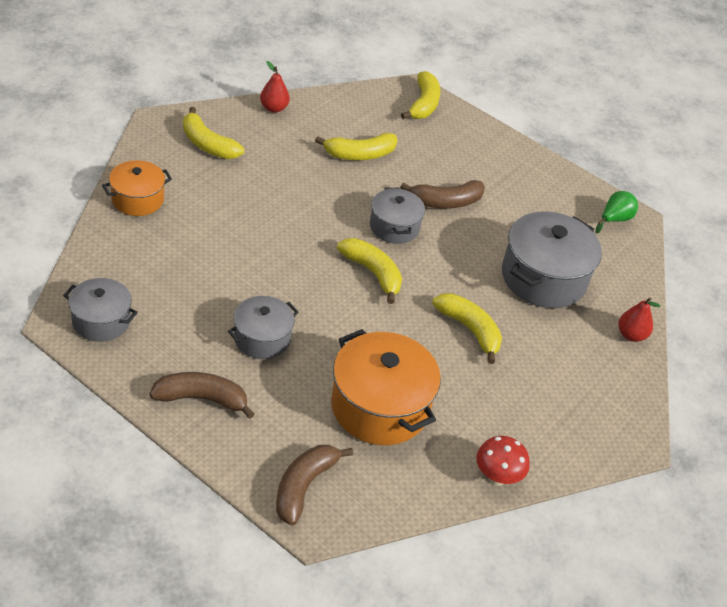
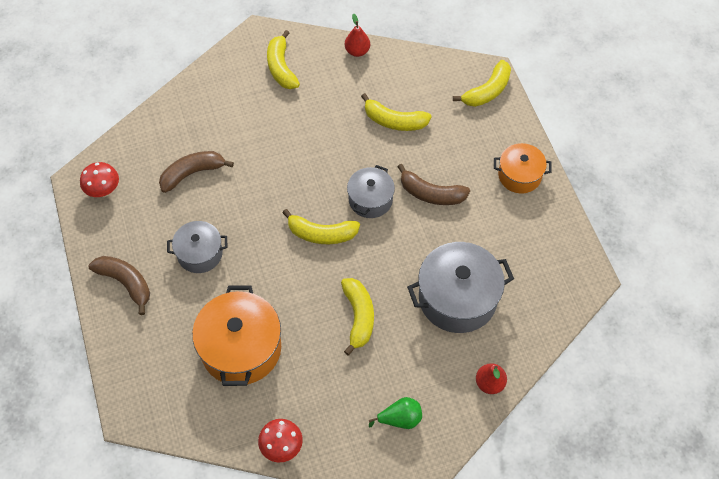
camera: 40 degrees right, 15 degrees up
(101, 321) = (104, 191): grey pot -> red mushroom
(137, 199) = (196, 98): orange pot -> orange pot (519, 175)
(304, 487) = (143, 384): brown banana -> brown banana (192, 173)
(372, 273) = (321, 234): yellow banana -> yellow banana turned 105 degrees clockwise
(614, 219) = (568, 270): green pear -> green pear (400, 419)

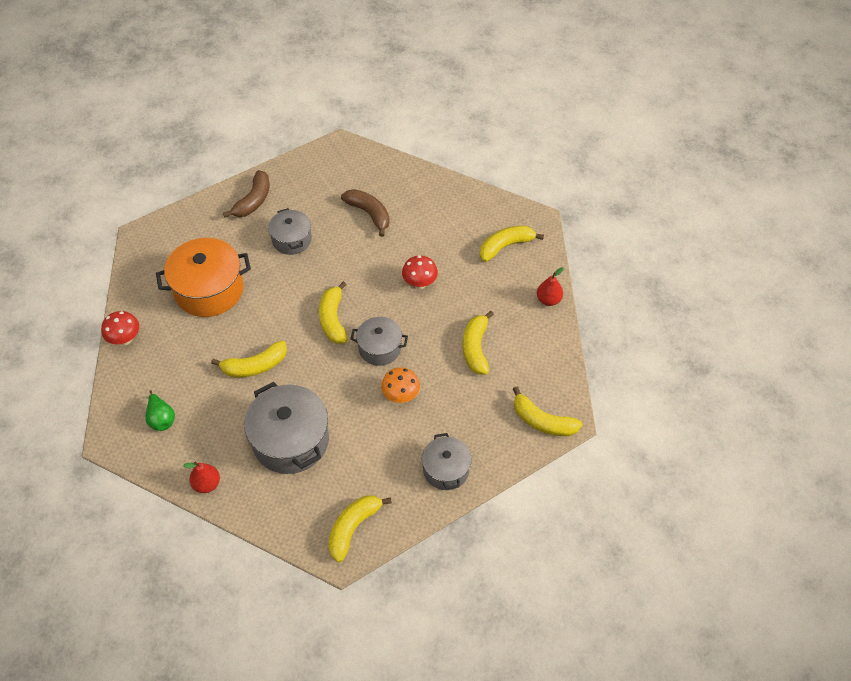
camera: 75 degrees right, 5 degrees down
(104, 191) = (335, 163): red mushroom -> red mushroom (419, 283)
(431, 194) = (401, 396): brown banana -> orange mushroom
(519, 175) = (446, 470): orange pot -> grey pot
(563, 262) = (353, 528): none -> yellow banana

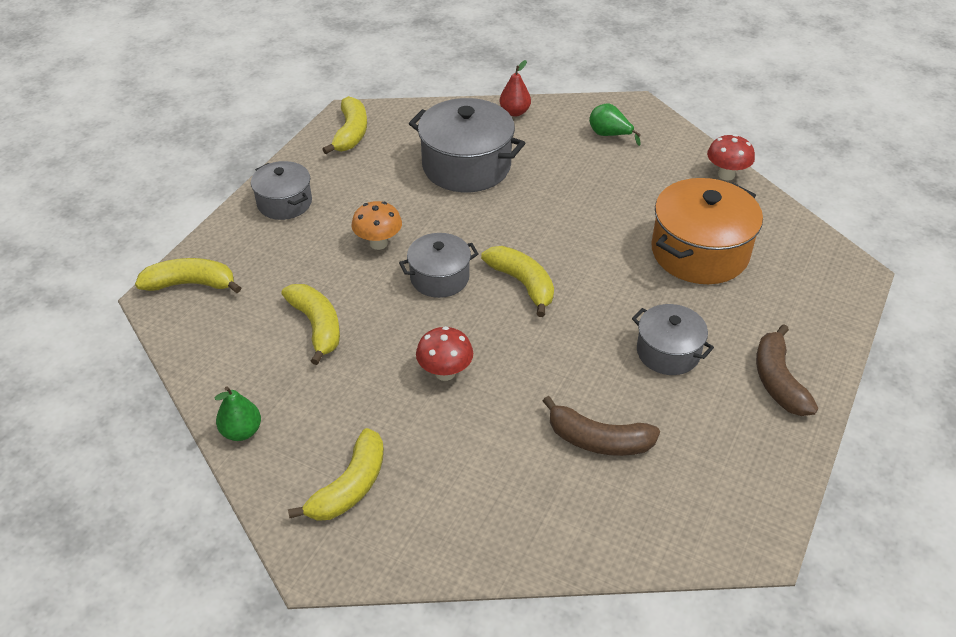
camera: 150 degrees right, 10 degrees down
(255, 366) = (565, 206): yellow banana -> none
(548, 300) = (241, 431): red pear -> green pear

